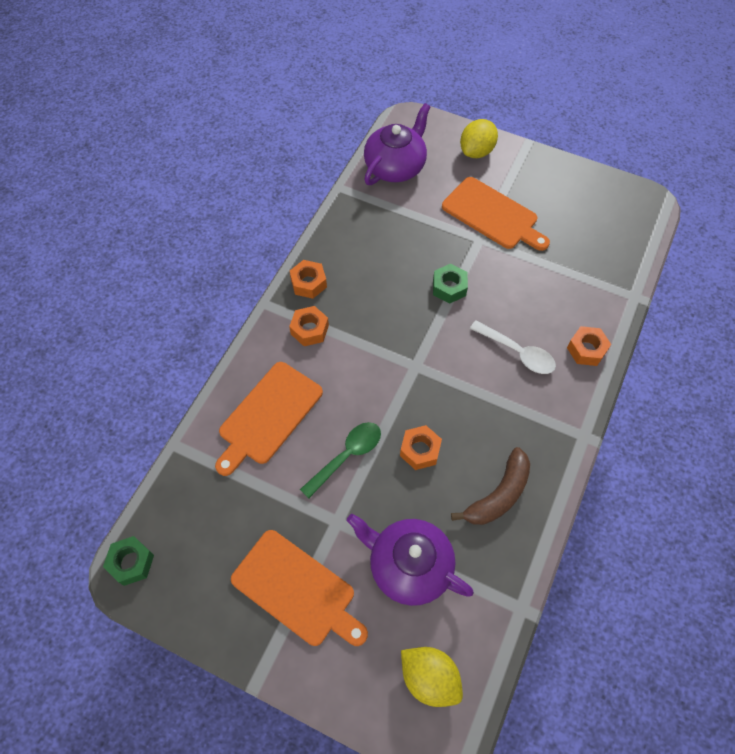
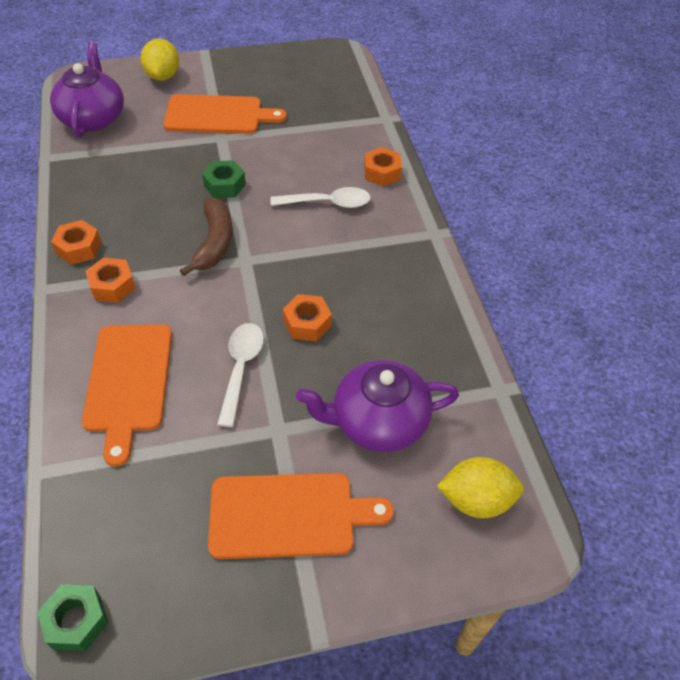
camera: 40 degrees left, 10 degrees down
(347, 456) = (241, 368): green spoon -> white spoon
(498, 495) = (405, 316): brown banana -> brown banana (214, 243)

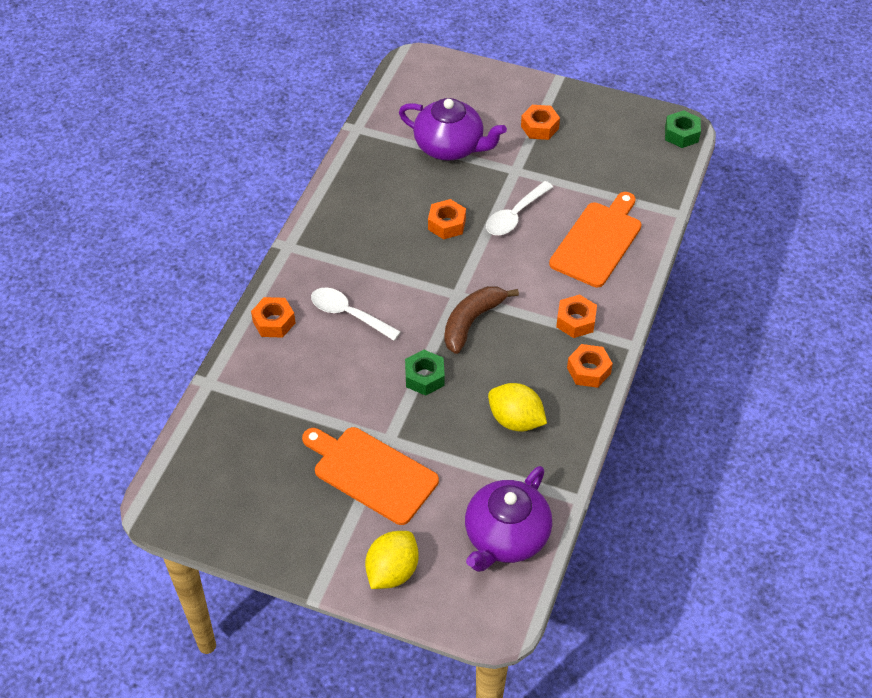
camera: 145 degrees left, 0 degrees up
(289, 515) = (539, 127): orange cutting board -> orange nut
(476, 500) = (429, 88): yellow lemon -> yellow lemon (515, 420)

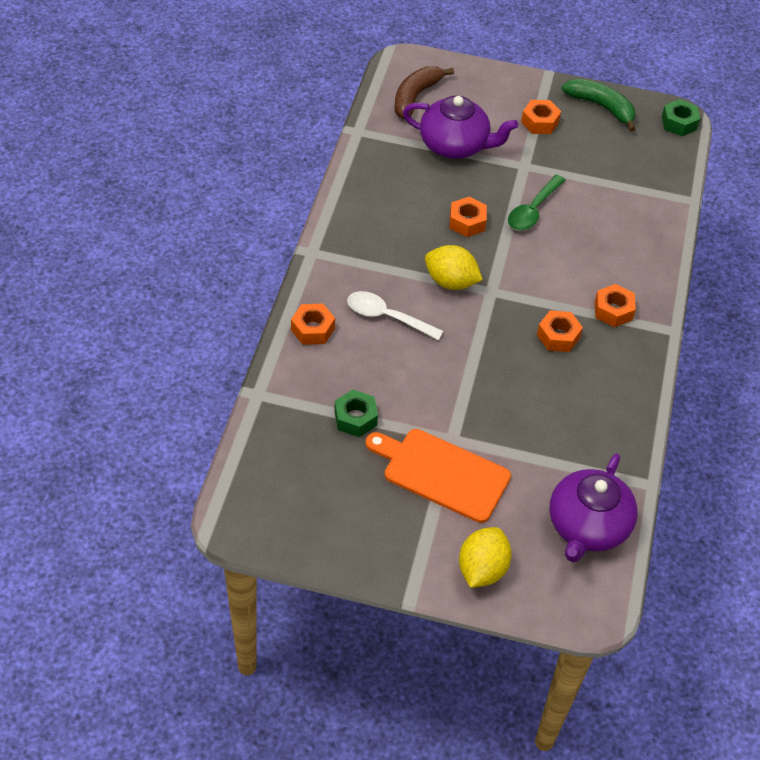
camera: 10 degrees left, 0 degrees up
(424, 377) = (475, 375): green nut -> green nut (355, 418)
(471, 322) = (511, 317): brown banana -> brown banana (415, 97)
(515, 216) = (533, 210): white spoon -> green spoon
(515, 420) = (574, 411): yellow lemon -> yellow lemon (451, 282)
(588, 370) = (635, 358): orange nut -> orange nut (558, 336)
(597, 241) = (619, 231): orange cutting board -> none
(605, 114) = (601, 107): none -> green banana

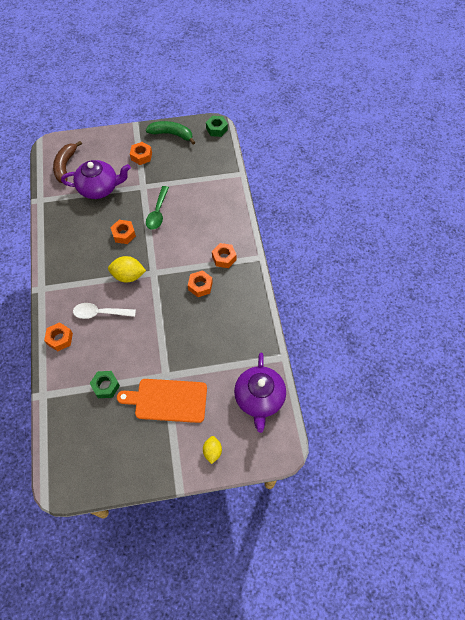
camera: 20 degrees left, 10 degrees up
(482, 569) = (212, 451): yellow lemon -> yellow lemon, size x0.63

